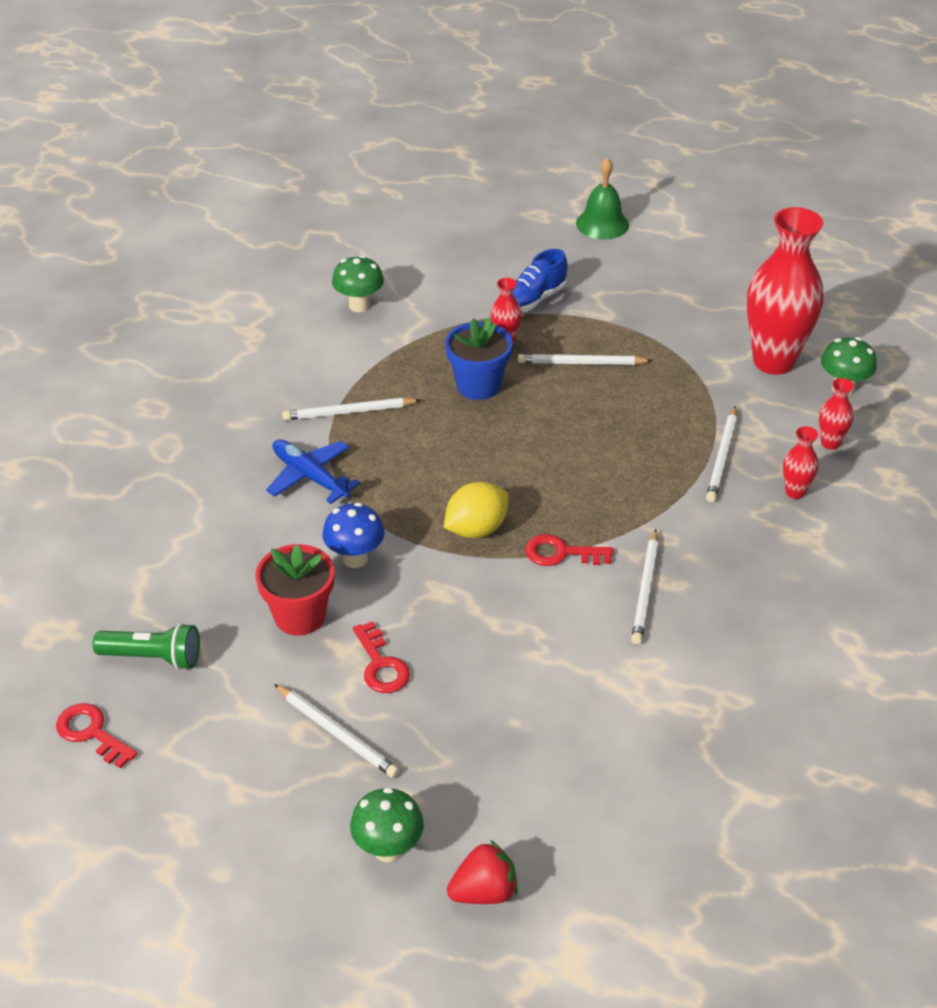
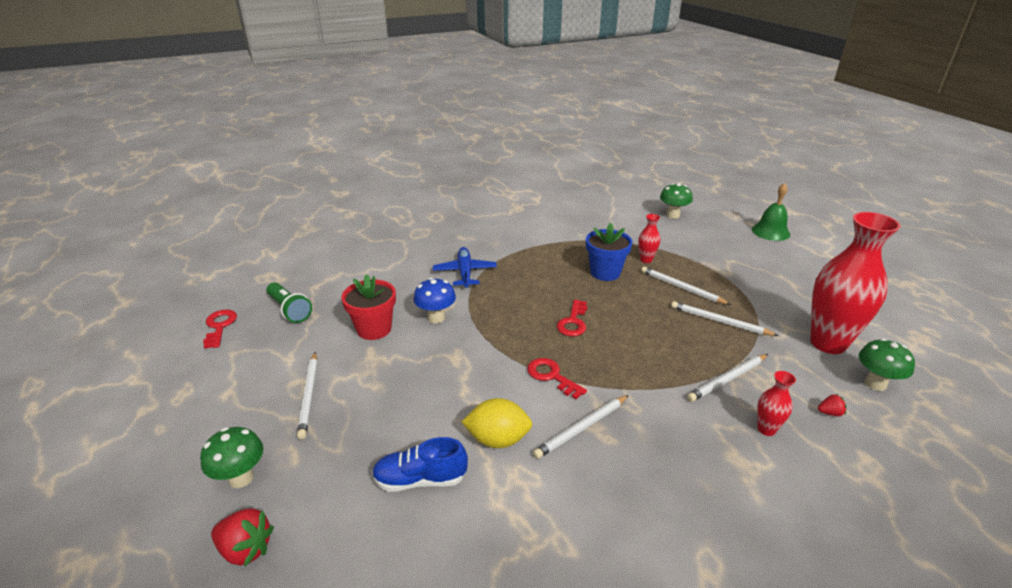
camera: 40 degrees right, 10 degrees down
(349, 412) = (520, 255): white pencil -> white pencil (720, 321)
(359, 305) = (583, 216): green mushroom -> green mushroom (673, 215)
(381, 665) = (377, 375): red key -> red key (573, 322)
(476, 529) = (517, 337): yellow lemon -> yellow lemon (498, 439)
(533, 299) = (685, 248): blue shoe -> blue shoe (420, 479)
(830, 443) = (829, 413): red vase -> red strawberry

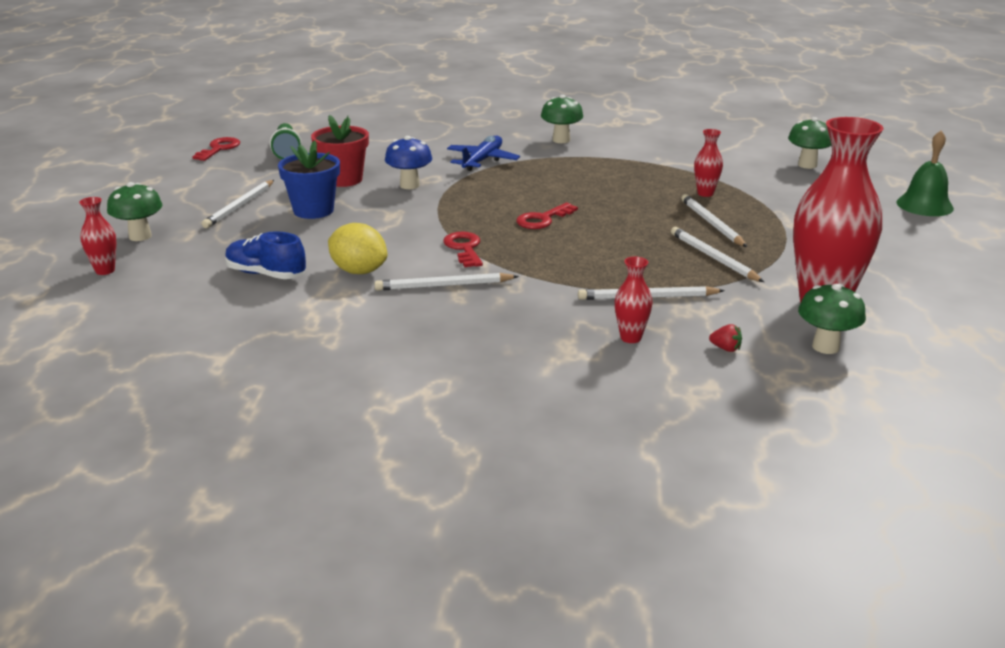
camera: 30 degrees right, 5 degrees down
(246, 549) = (105, 270): red strawberry -> red vase
(499, 235) = (561, 140): none -> green mushroom
(605, 272) = (638, 193): blue flower pot -> blue flower pot (313, 210)

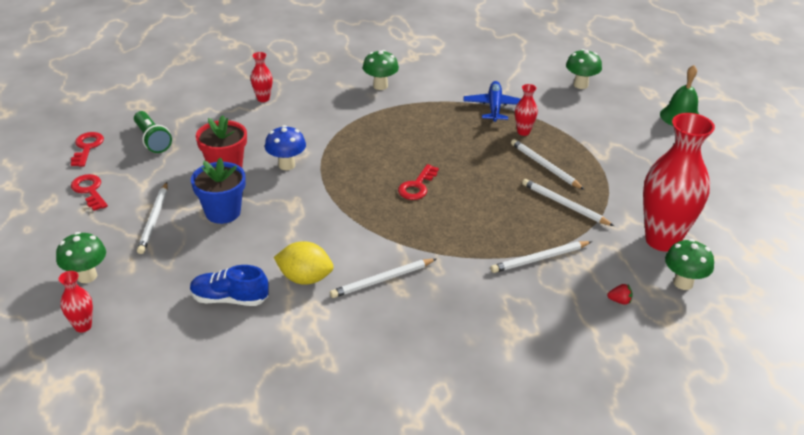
camera: 20 degrees left, 10 degrees up
(464, 248) = (374, 233): red key -> red key (89, 190)
(482, 161) = (330, 123): blue plane -> blue plane (494, 107)
(630, 338) = (550, 305): red vase -> red vase (263, 99)

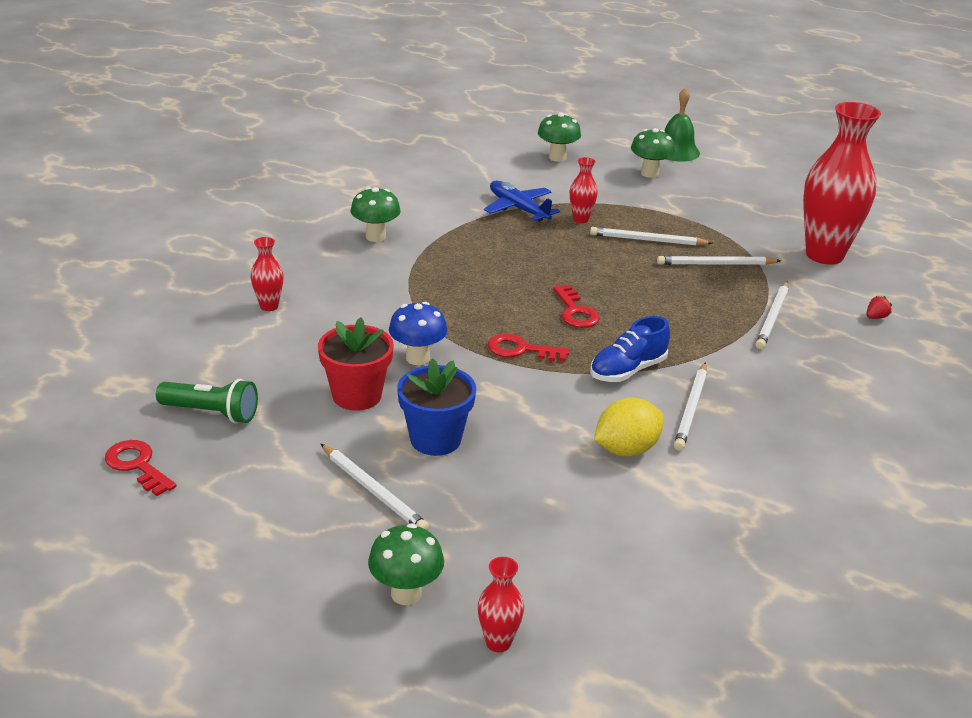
camera: 45 degrees left, 5 degrees down
(89, 190) = (234, 508): red key -> red key (521, 350)
(229, 299) = (594, 513): blue shoe -> blue shoe (627, 370)
(683, 283) = (889, 279): green mushroom -> green mushroom (649, 173)

